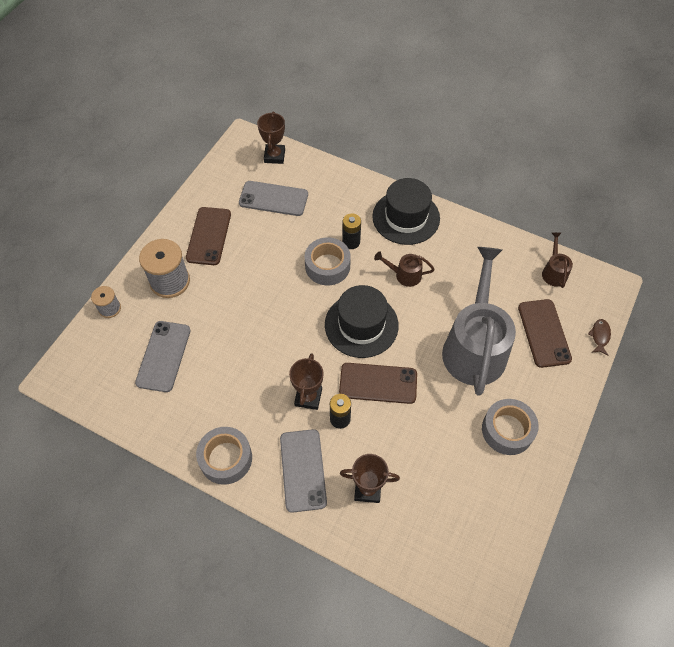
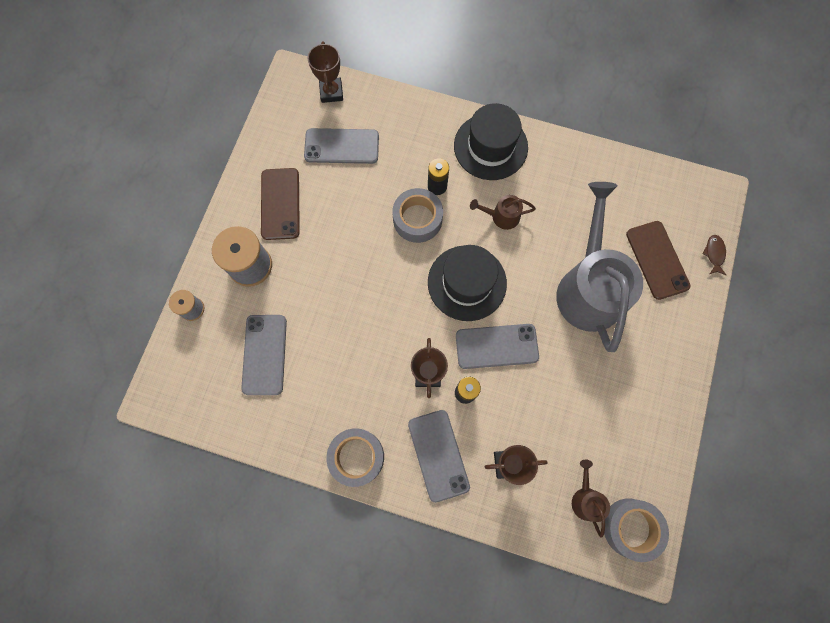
camera: 10 degrees left, 15 degrees up
(378, 383) = (496, 346): brown phone -> grey phone
(507, 430) = (636, 375): grey tape -> grey tape (631, 527)
(554, 272) = (657, 187): brown watering can -> brown watering can (585, 499)

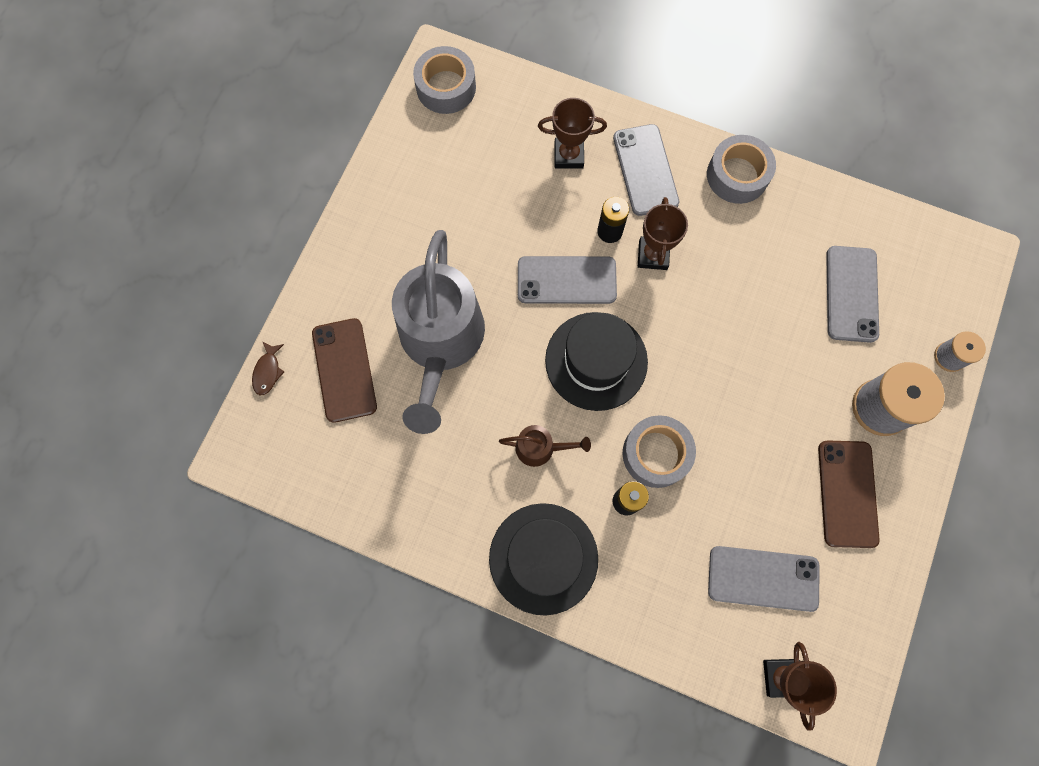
camera: 175 degrees left, 0 degrees up
(585, 499) = (488, 116): brown watering can -> none

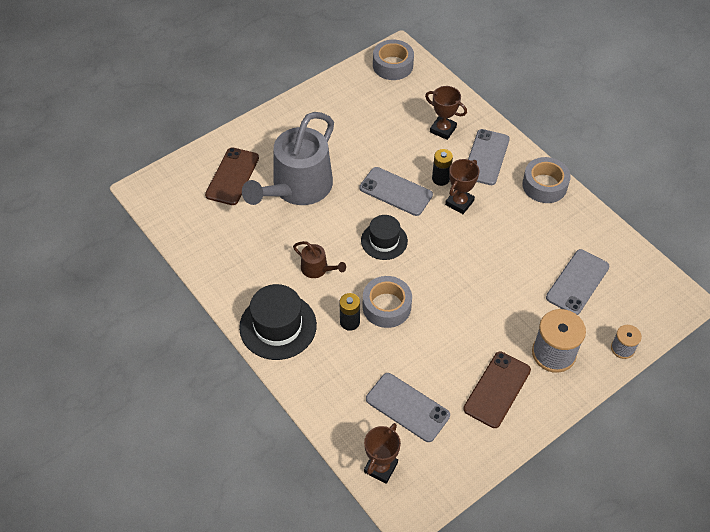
camera: 30 degrees right, 20 degrees down
(268, 371) = (189, 157): brown fish -> none
(596, 361) = (384, 241): black hat -> black hat, size x0.64

